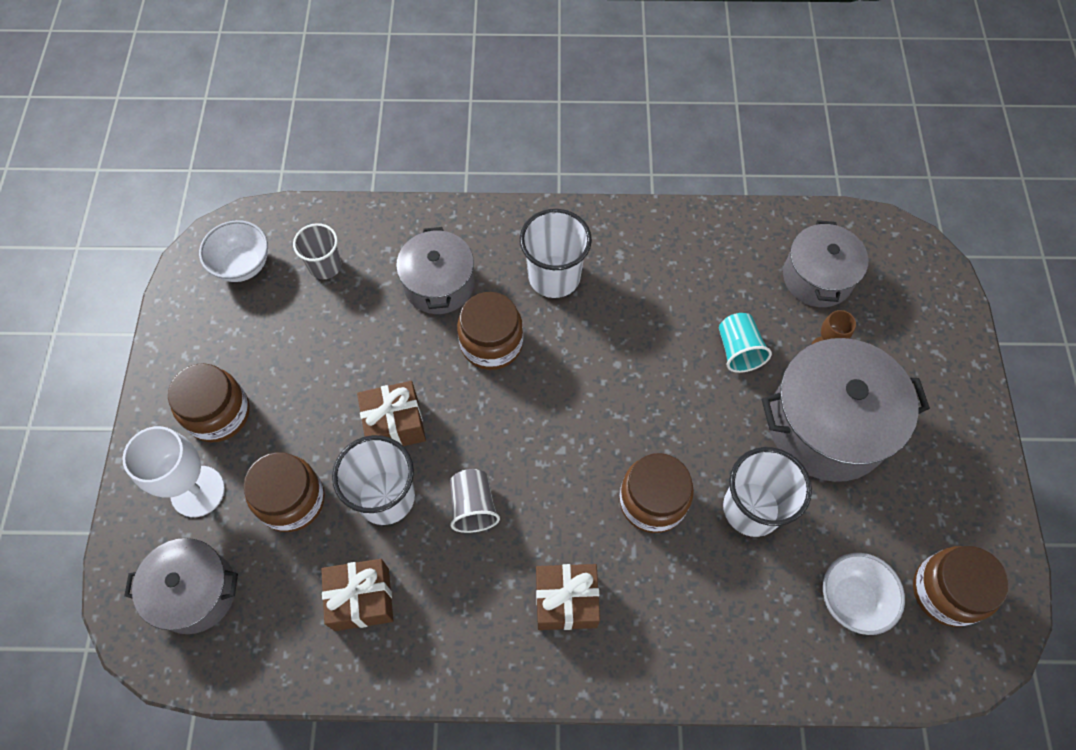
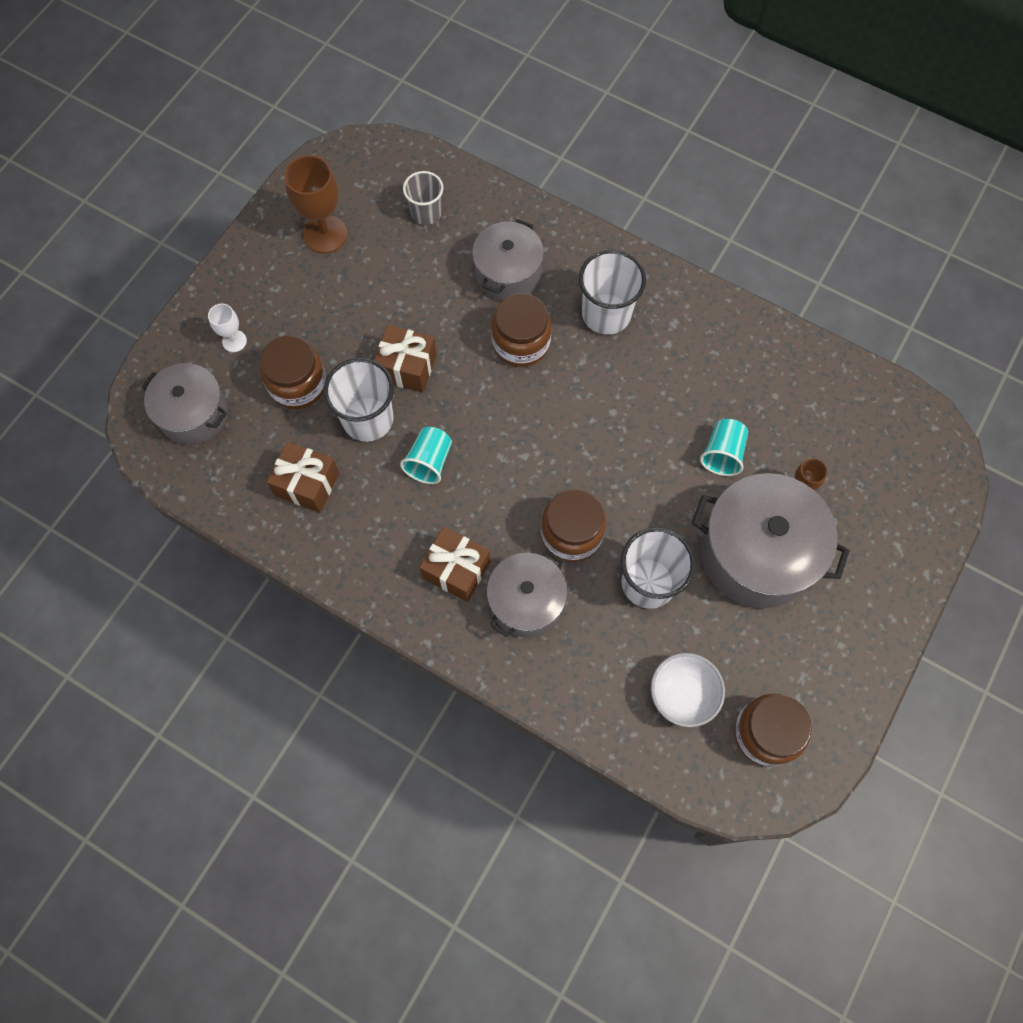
camera: 30 degrees right, 5 degrees up
(197, 491) = (234, 341): white goblet -> white goblet, size x0.54
(218, 413) = (281, 290): brown jar -> none
(234, 335) = (325, 234): none -> brown goblet
(243, 265) = (363, 181): white bowl -> none
(473, 506) = (429, 462): grey cup -> turquoise cup
(817, 277) = (835, 429): grey pot -> grey pot (526, 602)

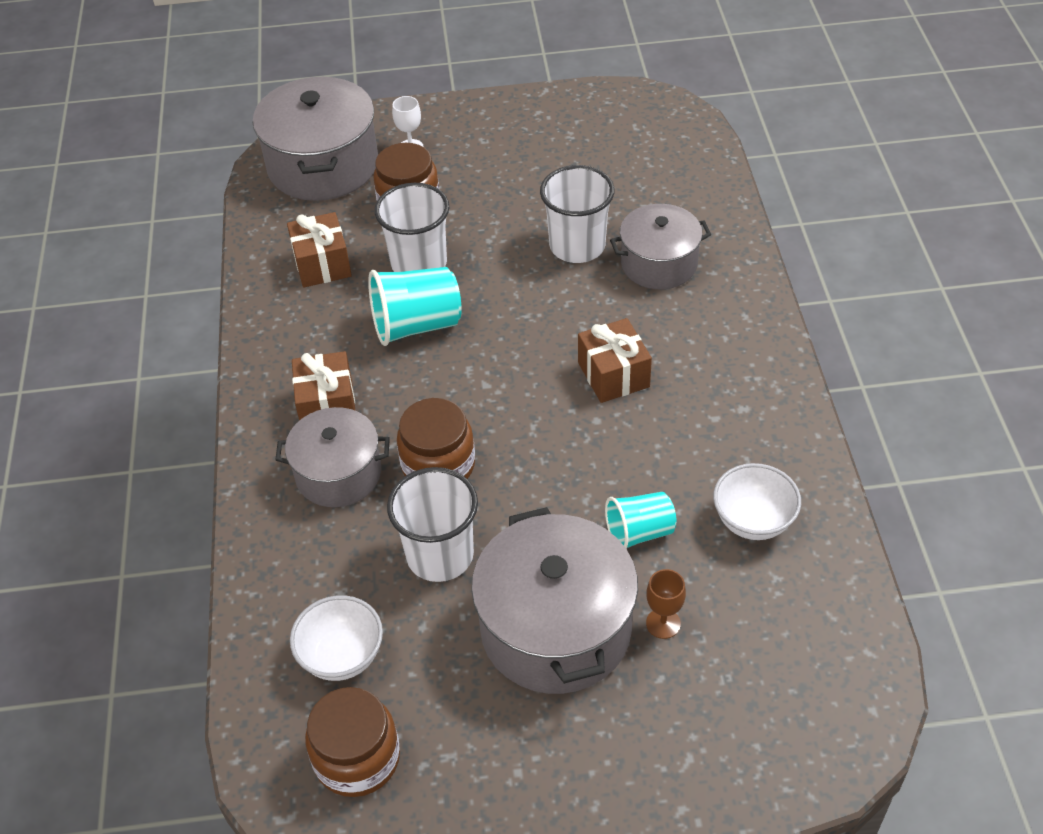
camera: 55 degrees right, 20 degrees down
(194, 414) = (323, 165): grey pot -> grey pot, size x1.58
(325, 234) = (565, 136): brown goblet -> none
(407, 367) = (493, 257): brown gift -> brown gift (613, 375)
(426, 213) = (657, 179): grey cup -> none
(429, 462) = (416, 325): turquoise cup -> turquoise cup, size x1.56
(521, 343) = (598, 314): brown jar -> none
(606, 314) = (694, 354): white cup -> white cup (577, 246)
(763, 385) = (753, 521): none -> white bowl

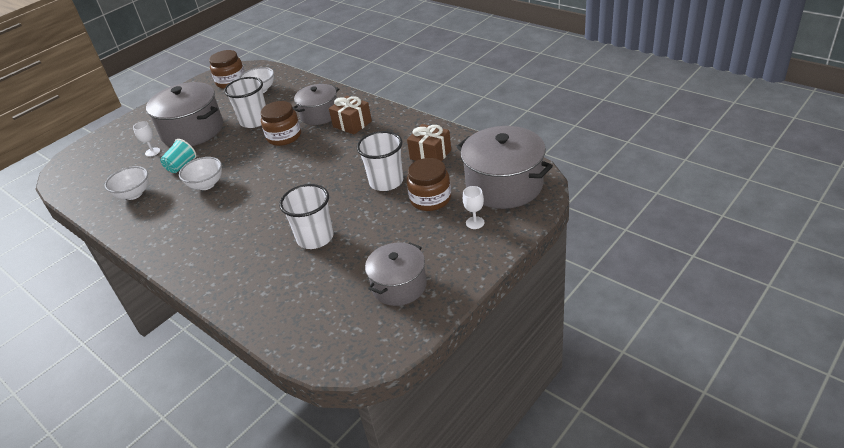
camera: 140 degrees right, 10 degrees down
(416, 325) = (353, 163): turquoise cup -> none
(613, 375) = (239, 201): brown gift -> none
(632, 448) = (206, 185): none -> white bowl
(659, 263) = (260, 258): grey pot -> grey pot (399, 286)
(663, 623) = (152, 152): brown goblet -> white goblet

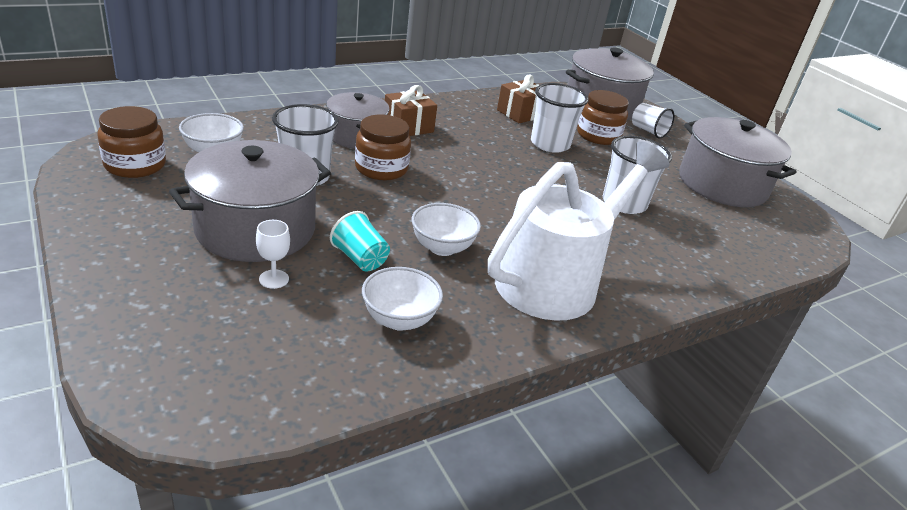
camera: 80 degrees left, 5 degrees down
(194, 232) = (557, 279): none -> white watering can
(399, 286) = (722, 185): grey pot -> grey pot, size x1.58
(475, 223) = (648, 131): white goblet -> white cup

